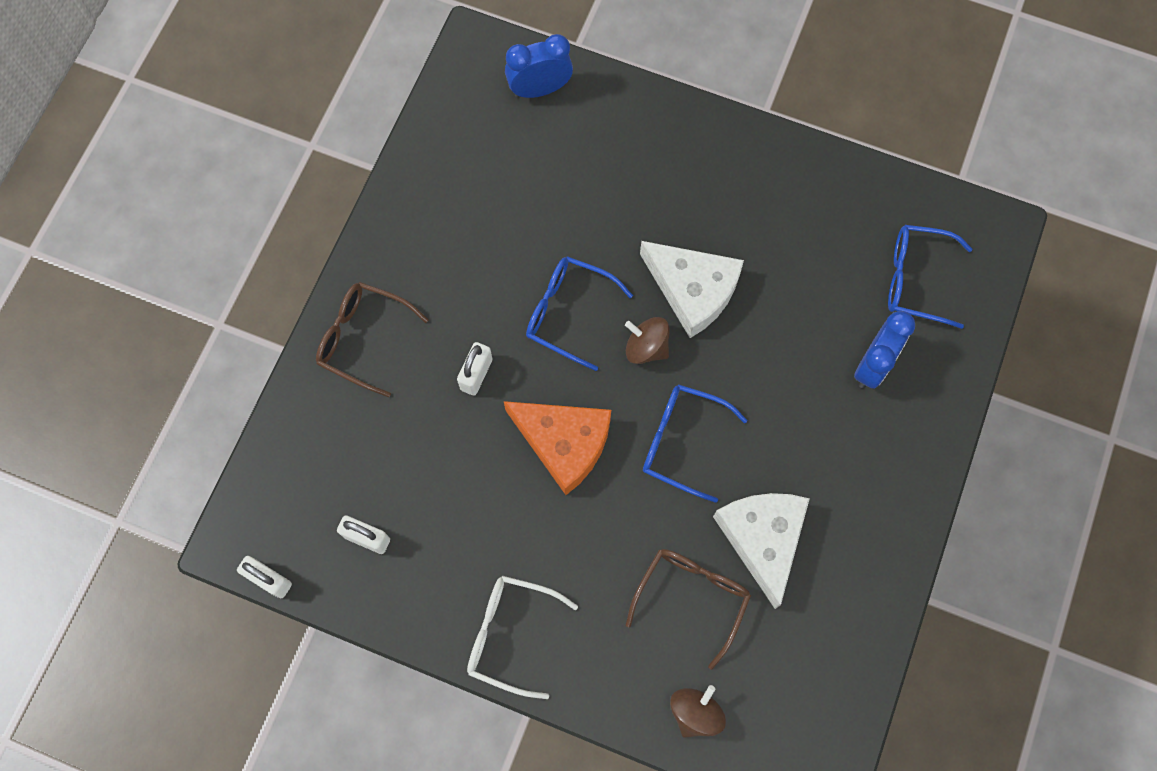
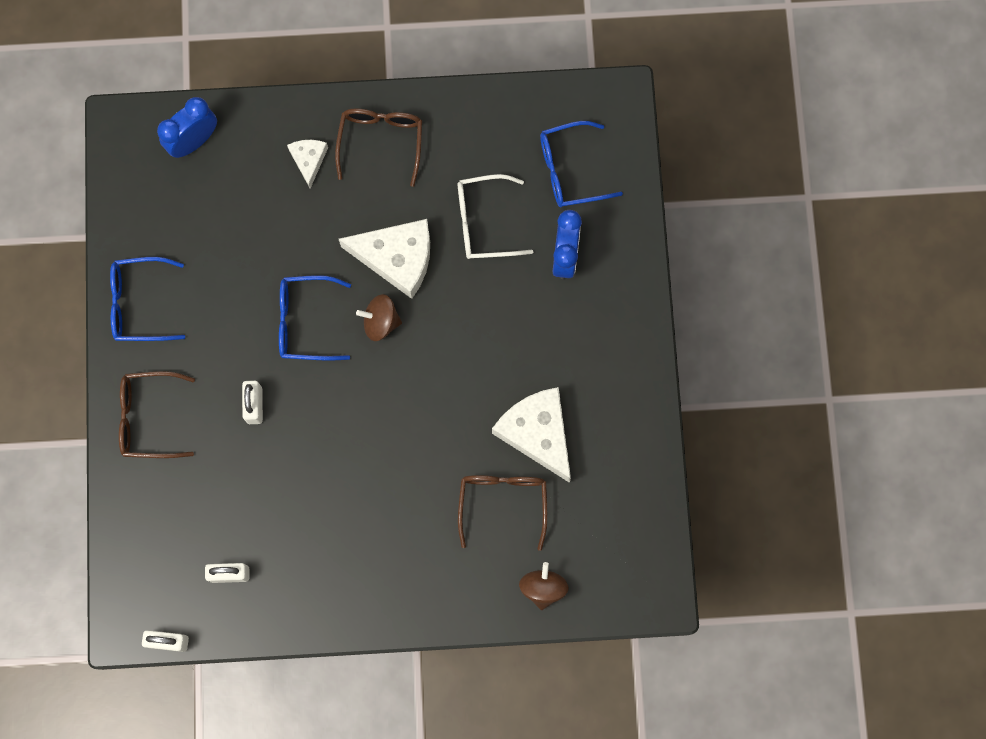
camera: 25 degrees left, 5 degrees up
(510, 634) = (376, 595): white glasses -> white glasses (483, 222)
(564, 443) = (350, 429): orange cheese -> none
(646, 155) = (309, 160): none -> white cheese
(681, 442) = (442, 386): blue glasses -> blue glasses (139, 304)
(728, 168) = (381, 142): none -> brown glasses

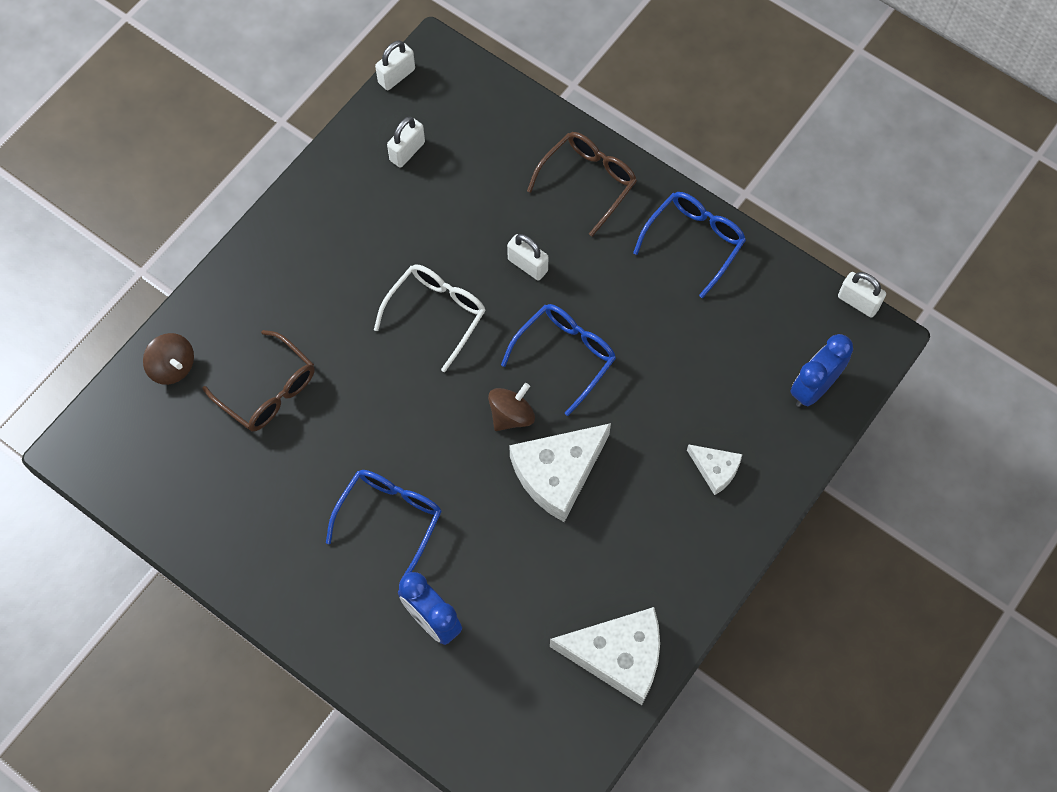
camera: 130 degrees right, 10 degrees down
(100, 159) = (858, 302): none -> white padlock
(194, 141) = (813, 388): blue clock -> blue clock turned 135 degrees counterclockwise
(381, 142) = (682, 545): brown glasses -> none
(483, 222) = (526, 574): white glasses -> white glasses (437, 313)
(537, 433) = (299, 465): white cheese -> white cheese (618, 656)
(569, 170) = (509, 694): blue glasses -> blue glasses (390, 517)

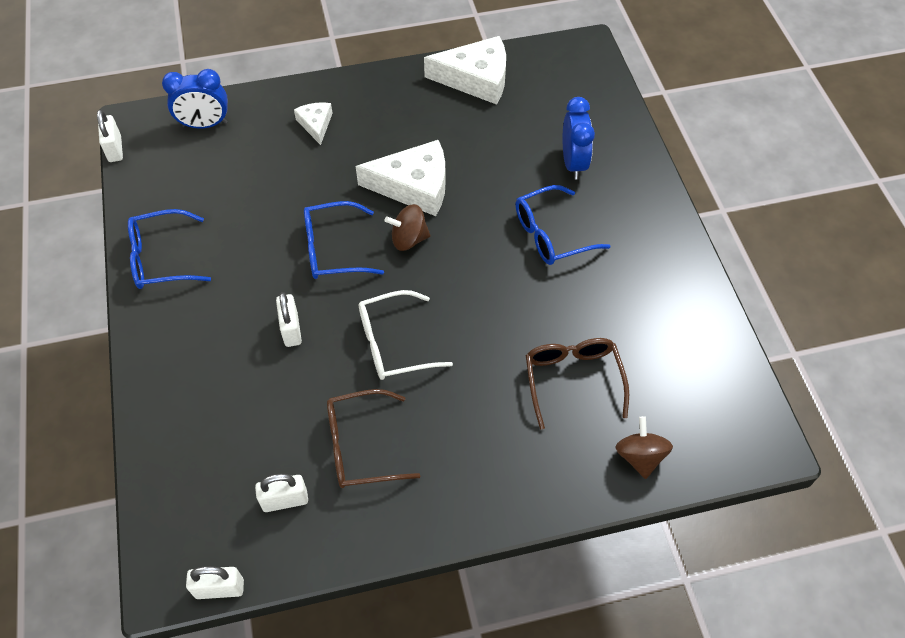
camera: 140 degrees left, 10 degrees down
(588, 182) = (178, 358): brown glasses -> brown glasses (360, 446)
(618, 656) = (476, 79): white cheese -> white cheese turned 135 degrees clockwise

